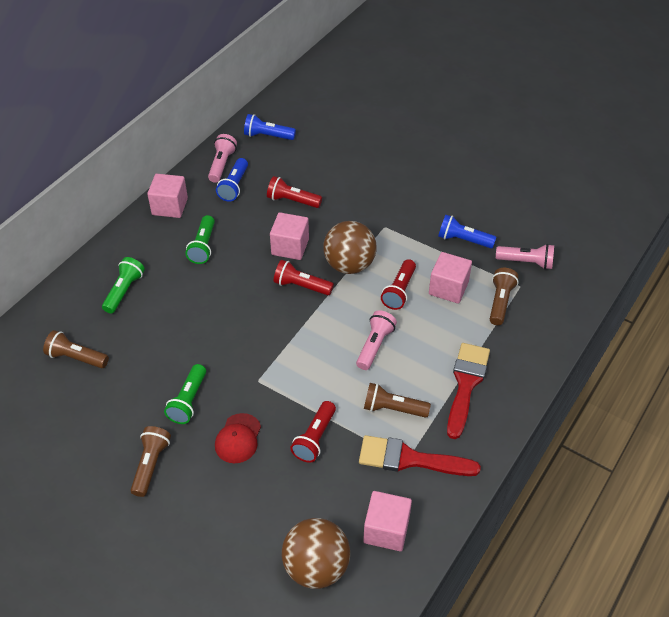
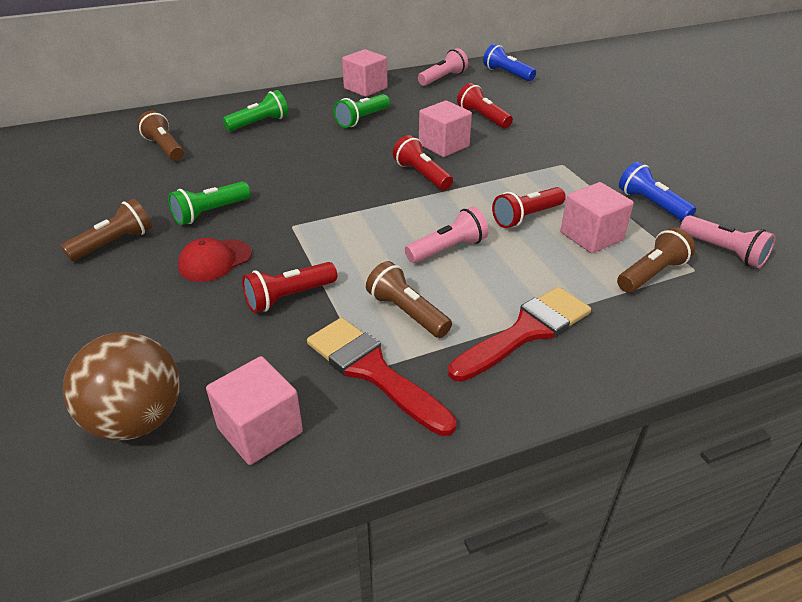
camera: 35 degrees right, 10 degrees down
(234, 186) = (438, 93): blue flashlight -> none
(349, 265) = (491, 178): brown ball -> none

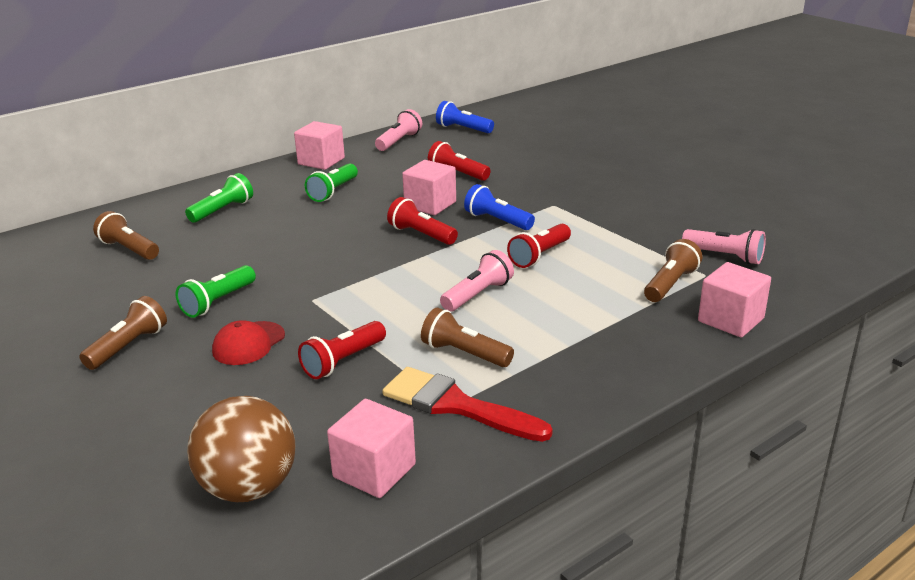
camera: 15 degrees left, 10 degrees down
(526, 332) = (580, 349): red brush -> none
(591, 236) = (605, 262): pink cube -> pink cube (730, 320)
(651, 204) = (648, 227): blue flashlight -> blue flashlight (497, 221)

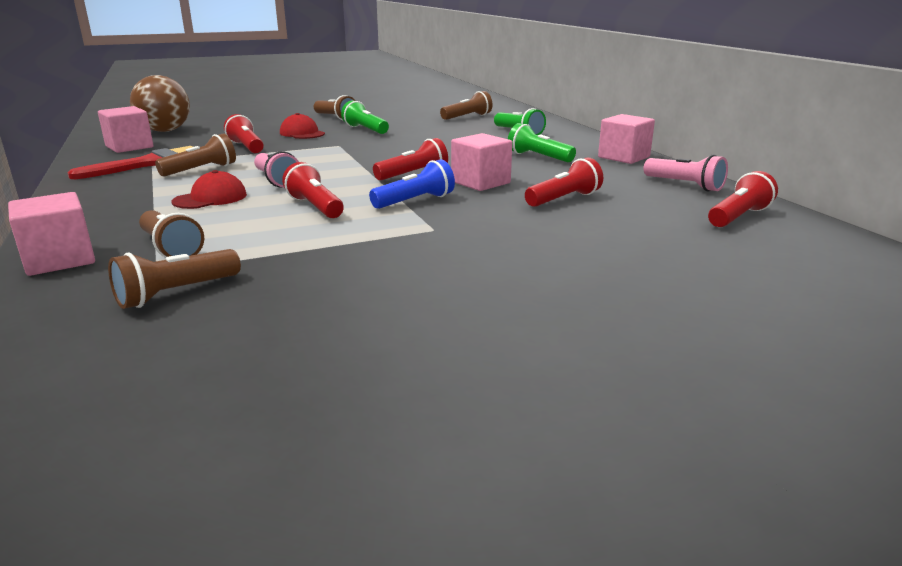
camera: 105 degrees right, 5 degrees down
(463, 129) = (738, 217): blue flashlight -> red flashlight
(553, 311) = (210, 198): none -> red cap
(725, 256) = (176, 293): pink flashlight -> brown flashlight

